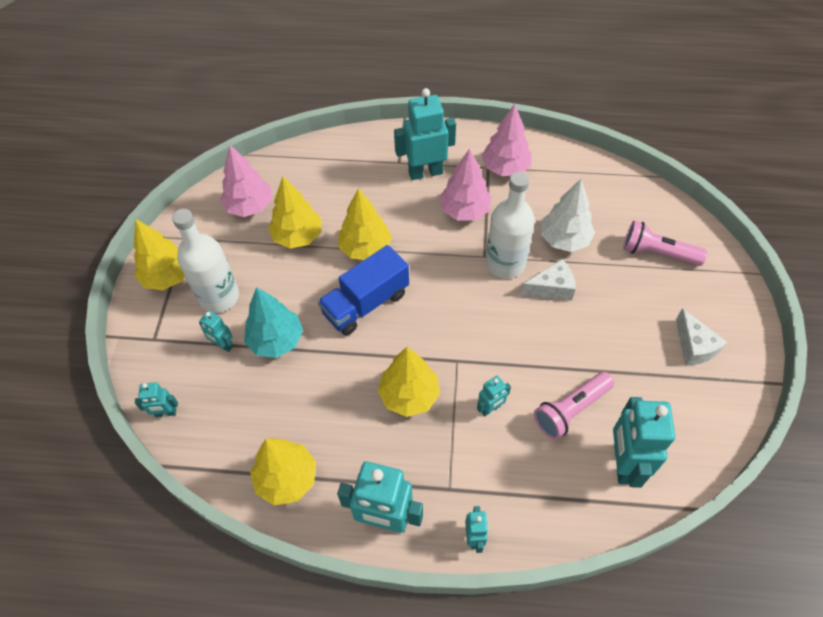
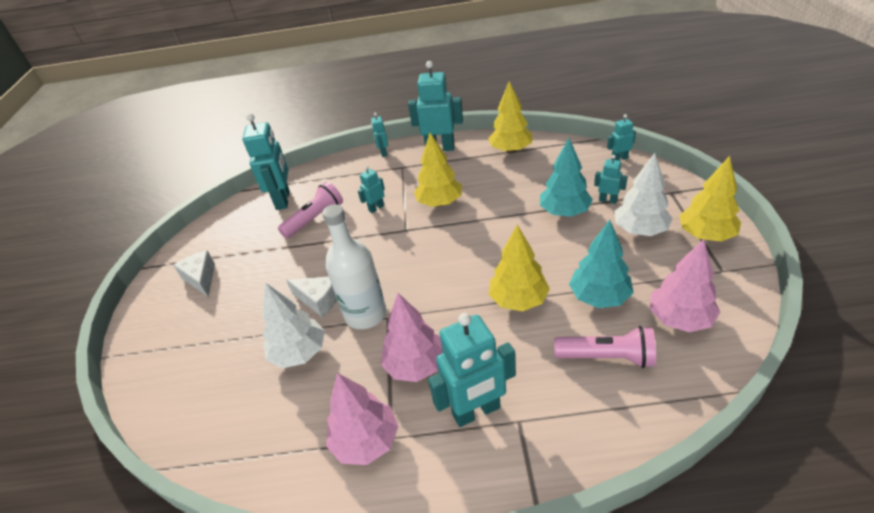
camera: 175 degrees right, 15 degrees down
(219, 297) = (640, 230): white bottle -> white tree
(298, 236) = (599, 297): yellow tree -> turquoise tree
(366, 303) = (497, 252): blue truck -> none
(552, 288) = (319, 300): white cheese -> white cheese turned 135 degrees counterclockwise
(657, 253) = (200, 357): pink flashlight -> pink flashlight (607, 357)

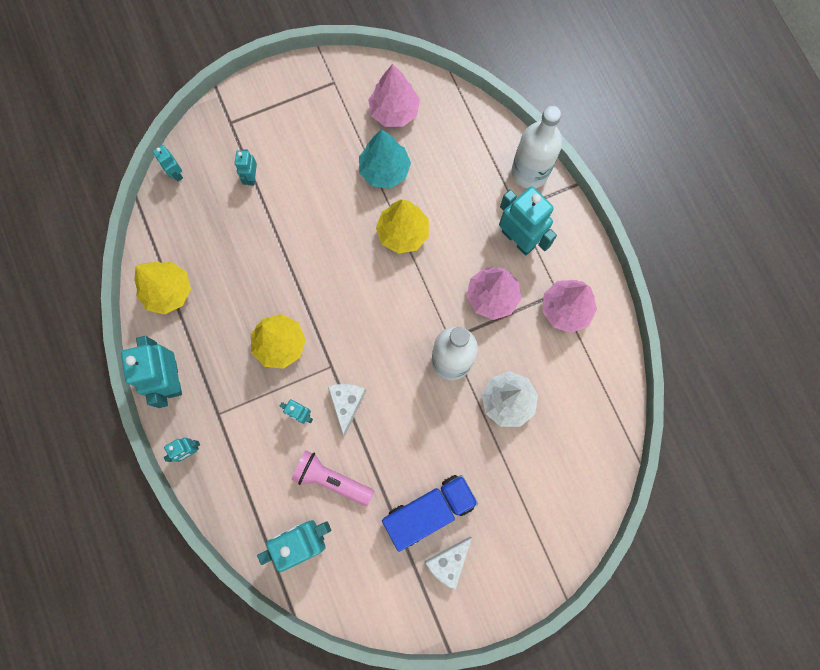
camera: 115 degrees left, 35 degrees up
(248, 273) = (429, 511): none -> blue truck
(319, 300) = (446, 413): white cheese -> white cheese (347, 403)
(564, 212) = (276, 214): turquoise tree -> none
(570, 452) = (530, 172): none -> white bottle
(607, 357) = (445, 158): pink flashlight -> none
(640, 230) = (292, 146): white tree -> none
(705, 235) = (290, 94): yellow tree -> none

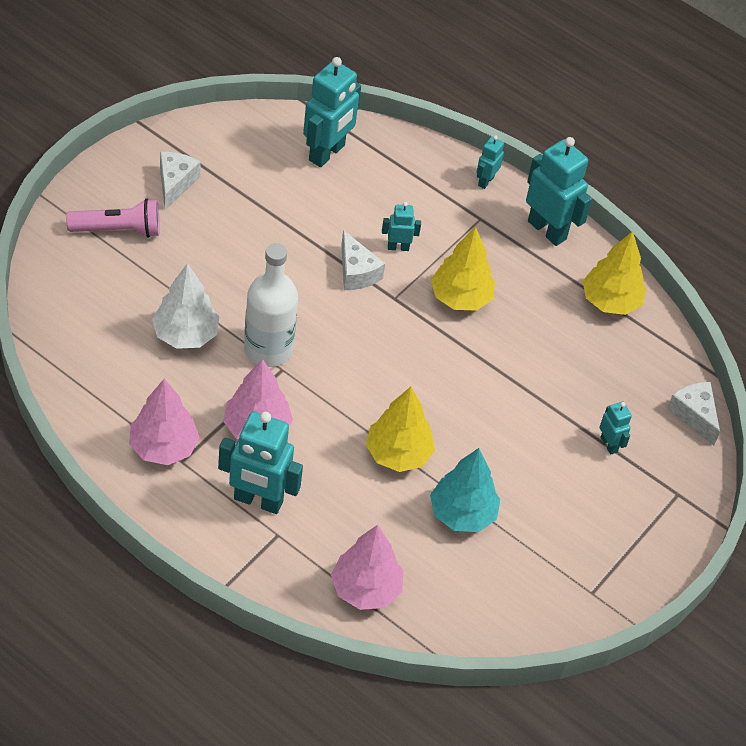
camera: 145 degrees right, 25 degrees down
(176, 173) = (694, 415): turquoise robot -> white cheese
(331, 479) = (331, 206): pink flashlight -> pink flashlight (118, 230)
(394, 111) = (494, 588): pink tree -> pink tree (366, 589)
(429, 511) = (217, 215): blue truck -> none
(530, 172) = (284, 584): white bottle -> none

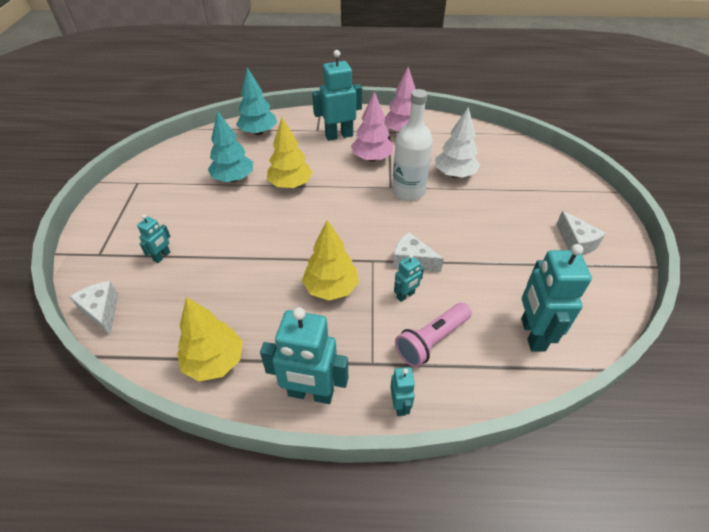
camera: 150 degrees right, 5 degrees down
(118, 230) = (558, 199): pink flashlight -> pink flashlight (432, 341)
(366, 589) = (258, 132): pink tree -> turquoise tree
(609, 444) = (162, 256): turquoise robot -> turquoise robot turned 90 degrees counterclockwise
(694, 415) = (102, 311): white cheese -> white cheese turned 150 degrees counterclockwise

